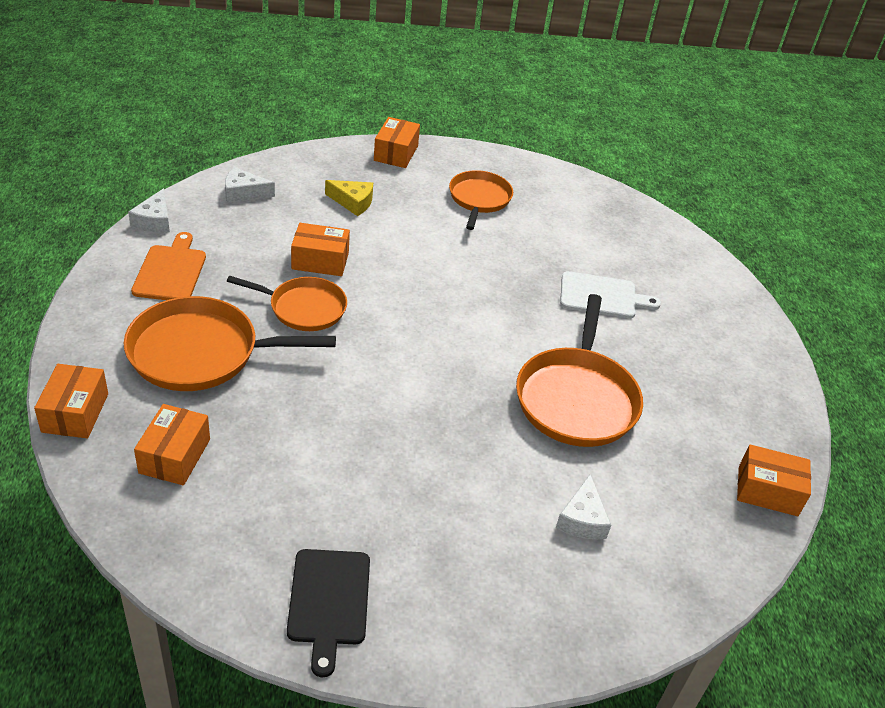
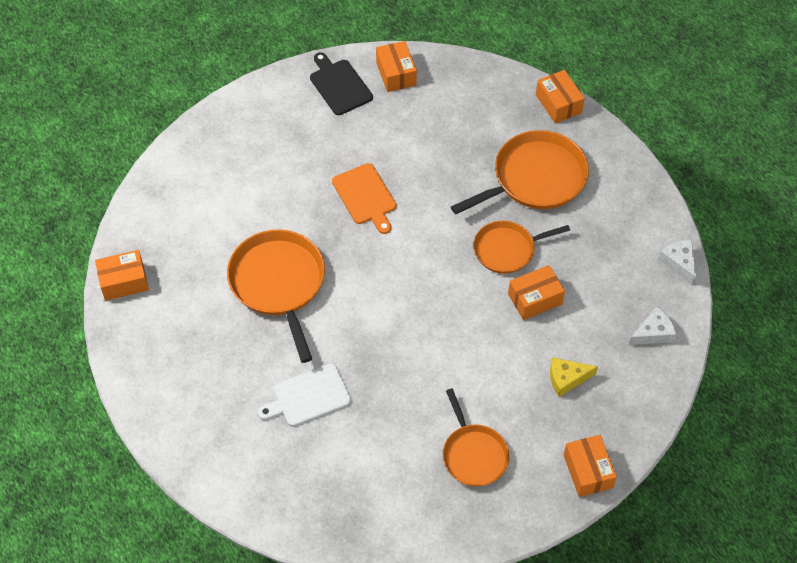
camera: 155 degrees right, 15 degrees up
(171, 271) = (619, 226): orange cutting board -> orange cutting board (365, 197)
(174, 456) = (482, 111): orange box -> orange box (396, 74)
(582, 519) = (233, 198): white cheese -> none

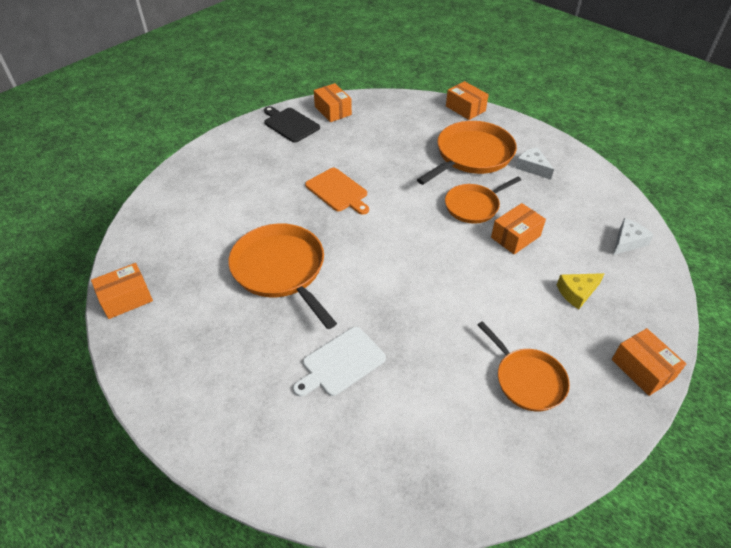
camera: 15 degrees left, 10 degrees down
(679, 262) = (615, 189): white cheese -> white cheese (532, 167)

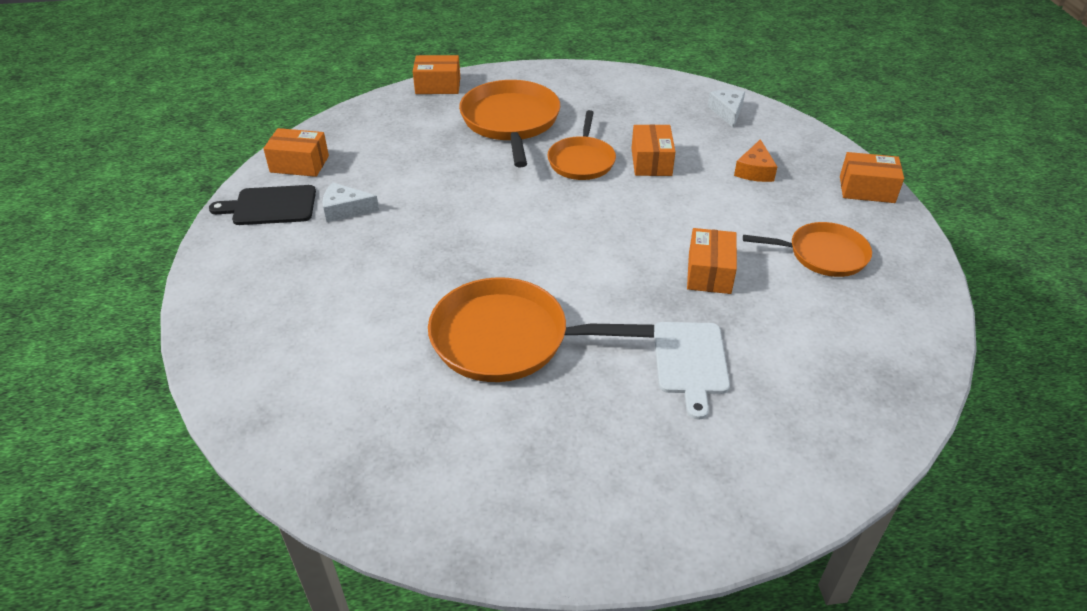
camera: 50 degrees left, 5 degrees down
(126, 298) = (387, 507): orange box -> orange box (709, 273)
(338, 191) = (439, 232): orange cutting board -> none
(532, 167) = (576, 101): white cheese -> white cheese (345, 210)
(577, 293) = (755, 171): yellow cheese -> orange cheese

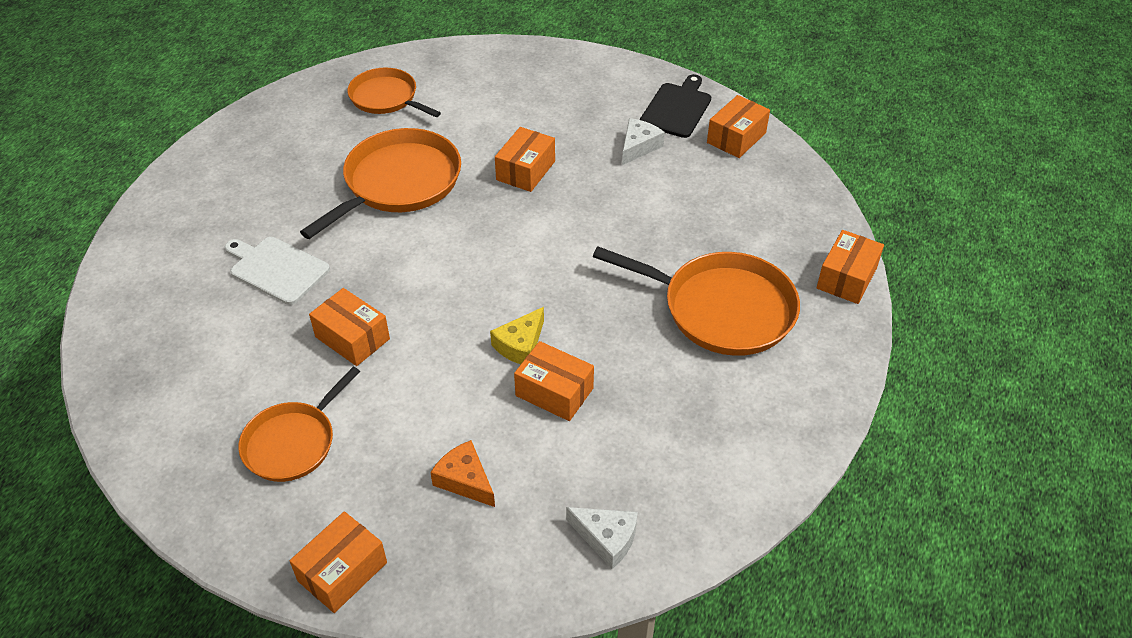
camera: 120 degrees right, 5 degrees up
(426, 262) = (525, 170): none -> orange box
(581, 161) = (600, 333): orange pan -> orange pan (386, 98)
(627, 190) = (520, 345): none -> yellow cheese

